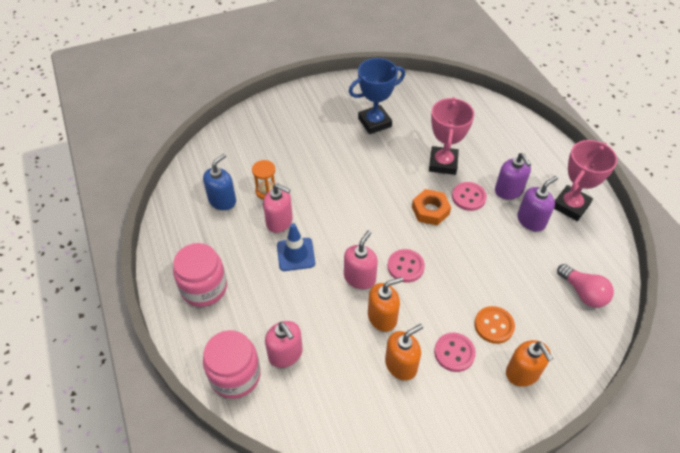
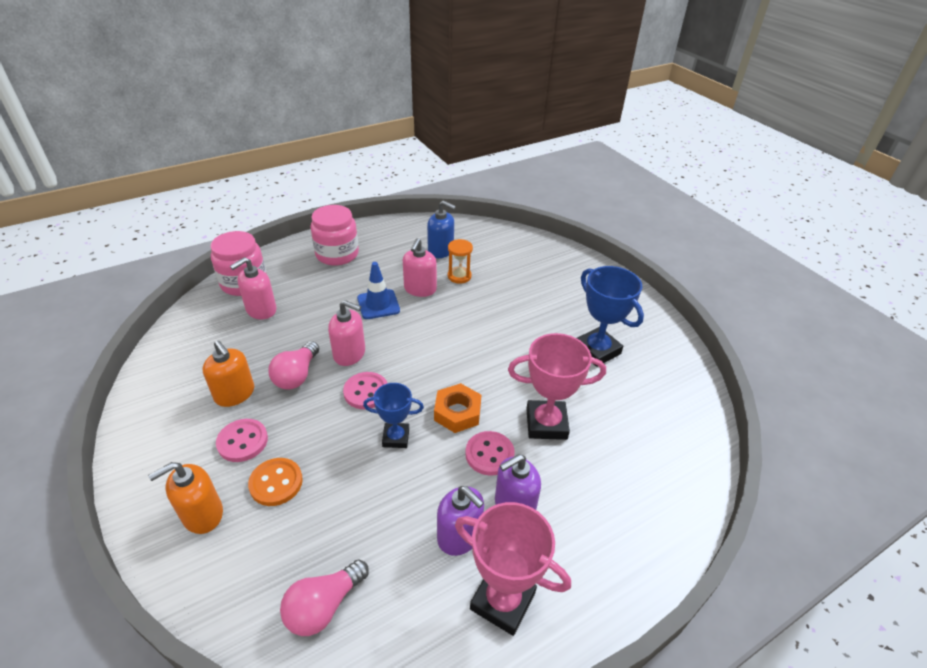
camera: 80 degrees right, 10 degrees down
(382, 317) = (297, 375): orange soap dispenser -> pink light bulb
(453, 249) = (396, 437): none -> blue trophy

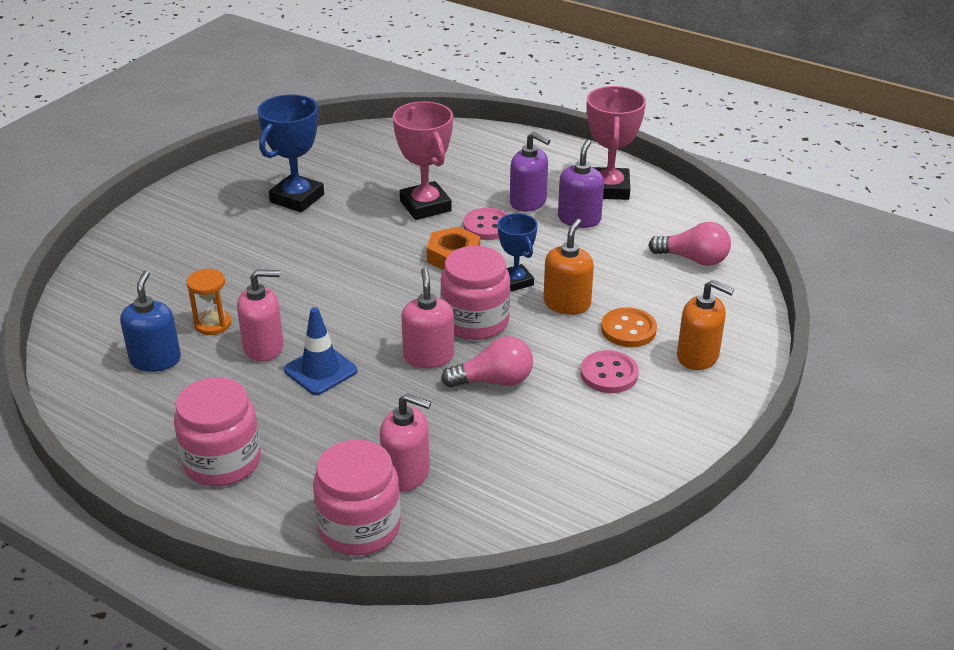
camera: 115 degrees left, 5 degrees down
(235, 394) = (559, 414): orange soap dispenser -> orange soap dispenser (567, 303)
(366, 392) = (475, 321): pink button -> pink jar

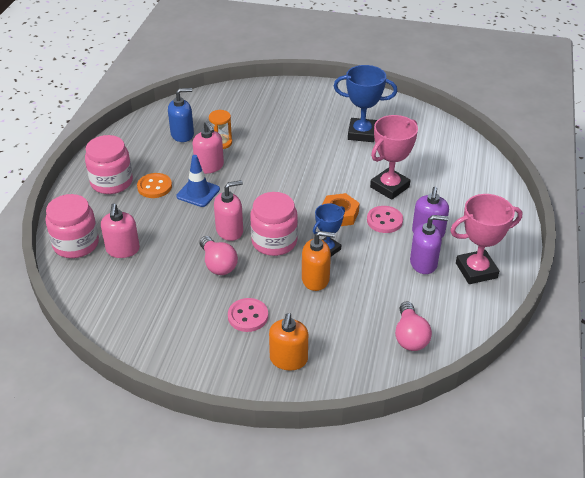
camera: 70 degrees right, 5 degrees up
(628, 329) = (301, 316): orange button -> orange button (154, 187)

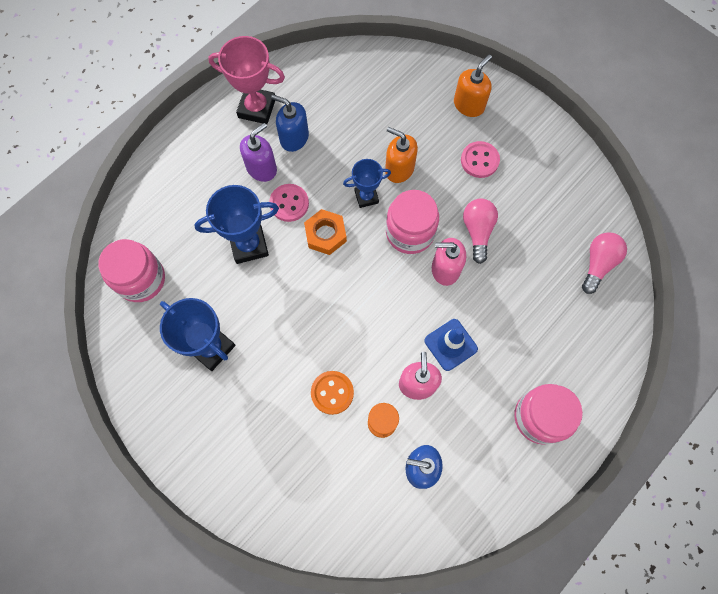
camera: 150 degrees left, 30 degrees up
(76, 244) = (607, 332): pink jar -> pink jar (141, 279)
(123, 250) = (562, 298): pink soap dispenser -> none
(154, 187) = (494, 381): orange button -> orange button (332, 393)
(389, 187) = (249, 245): pink trophy -> blue trophy
(410, 336) = (361, 77): pink light bulb -> pink light bulb (598, 264)
(423, 263) = (294, 138): purple soap dispenser -> blue soap dispenser

